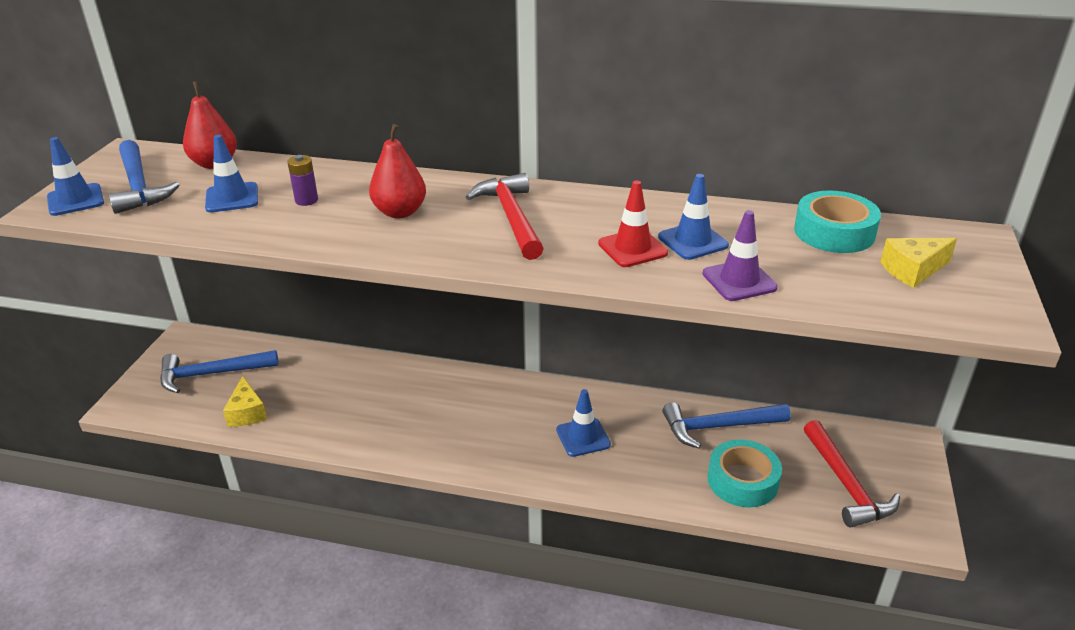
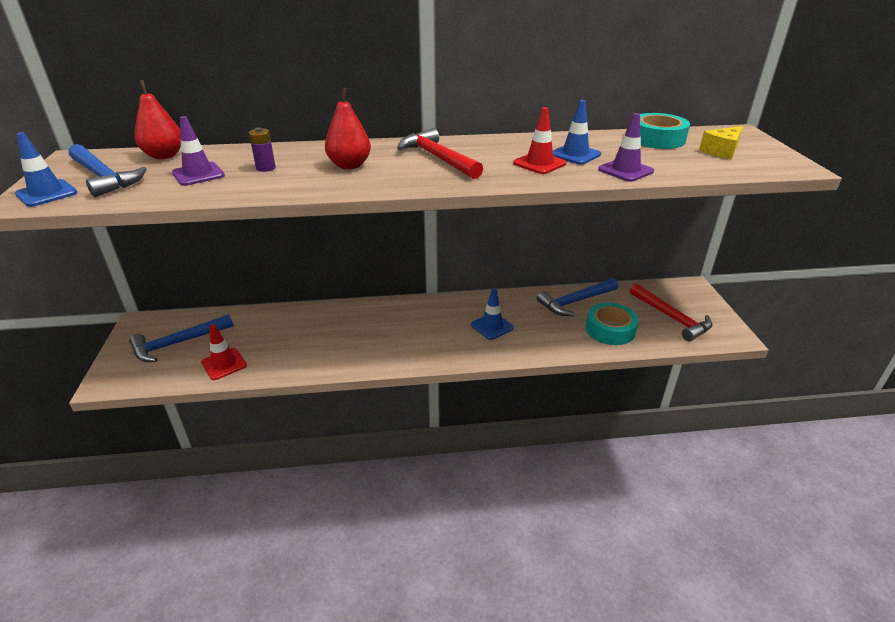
camera: 20 degrees left, 0 degrees up
(232, 198) = (198, 174): blue traffic cone -> purple traffic cone
(247, 412) = (224, 364): yellow cheese -> red traffic cone

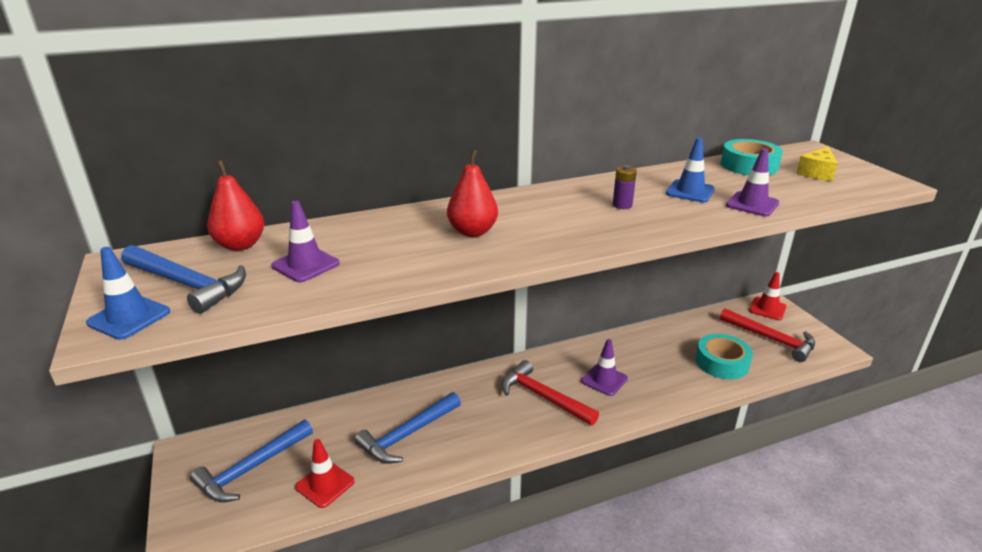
camera: 15 degrees left, 5 degrees down
(266, 168) = (380, 246): purple battery -> purple battery (622, 205)
(437, 158) = (558, 211): red hammer -> red hammer (543, 397)
(492, 326) = (604, 380): blue traffic cone -> purple traffic cone
(539, 163) = (665, 206): red traffic cone -> red traffic cone (767, 309)
(575, 302) = (672, 337): blue hammer -> blue hammer (407, 435)

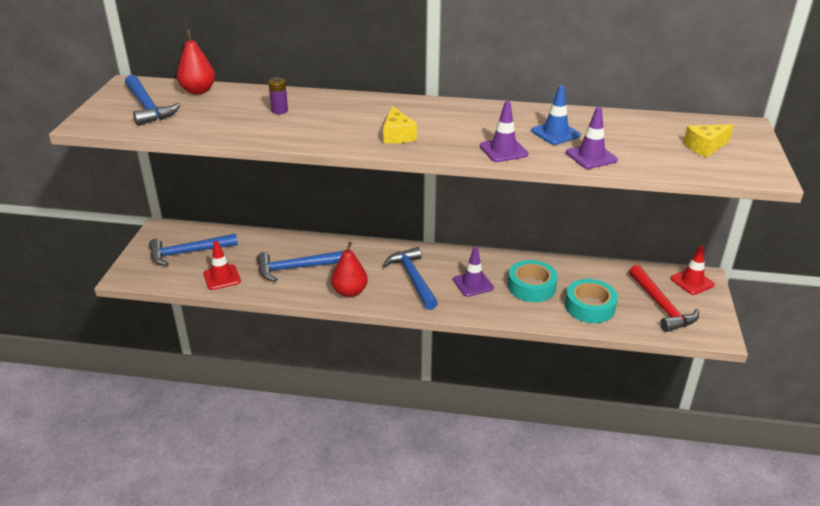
camera: 30 degrees right, 5 degrees up
(129, 317) = (104, 117): blue traffic cone -> none
(305, 265) = (220, 113): purple traffic cone -> purple traffic cone (503, 150)
(472, 232) = (346, 120): red pear -> red pear (350, 292)
(543, 397) = (413, 279): red hammer -> blue hammer
(551, 233) = (397, 135): none -> yellow cheese
(622, 205) = (481, 129): purple battery -> purple battery (279, 111)
(749, 165) = (650, 125): turquoise tape -> turquoise tape (531, 287)

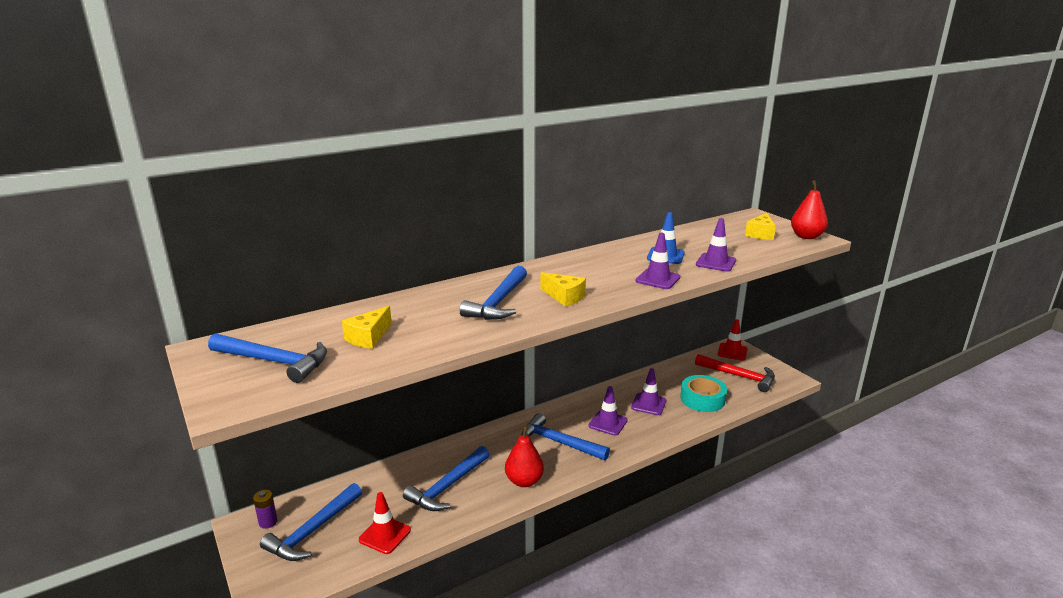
camera: 40 degrees left, 10 degrees down
(198, 91) = (305, 327): red pear -> red pear (806, 236)
(220, 112) = (368, 337): none -> yellow cheese
(279, 111) = (425, 314): purple battery -> purple battery (268, 522)
(342, 121) = (499, 302): none -> blue hammer
(531, 287) = (648, 404): turquoise tape -> purple traffic cone

